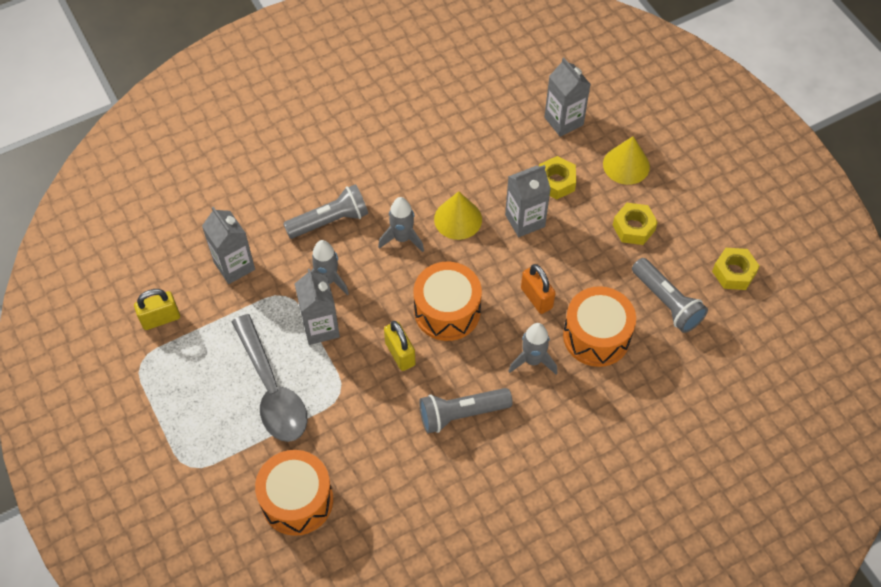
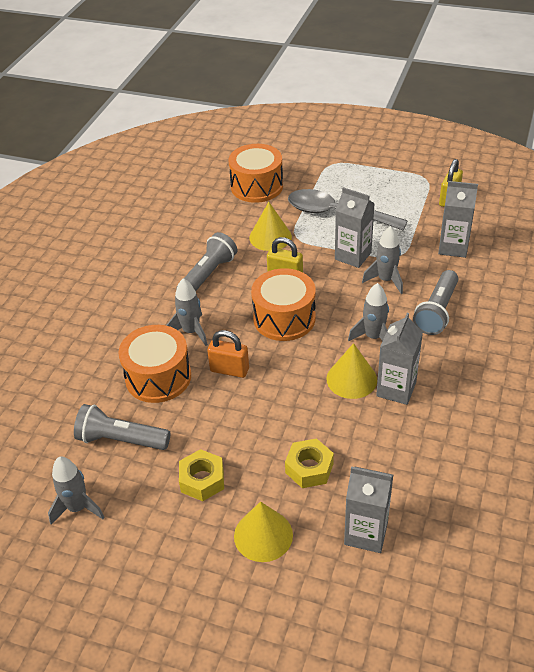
camera: 140 degrees right, 15 degrees down
(361, 414) = (270, 237): none -> yellow cone
(525, 220) = (299, 417): grey carton -> grey carton (396, 389)
(734, 272) = (78, 508): yellow nut -> grey rocket

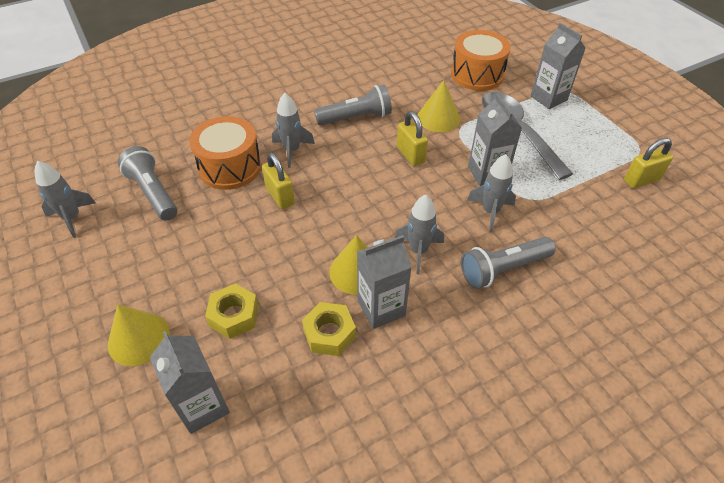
camera: 40 degrees right, 5 degrees up
(202, 480) = (159, 262): yellow nut -> yellow nut (329, 333)
(229, 370) = (280, 196): orange padlock -> yellow padlock
(284, 318) = (368, 186): orange drum -> none
(453, 247) = (591, 224): grey carton -> grey carton (548, 98)

